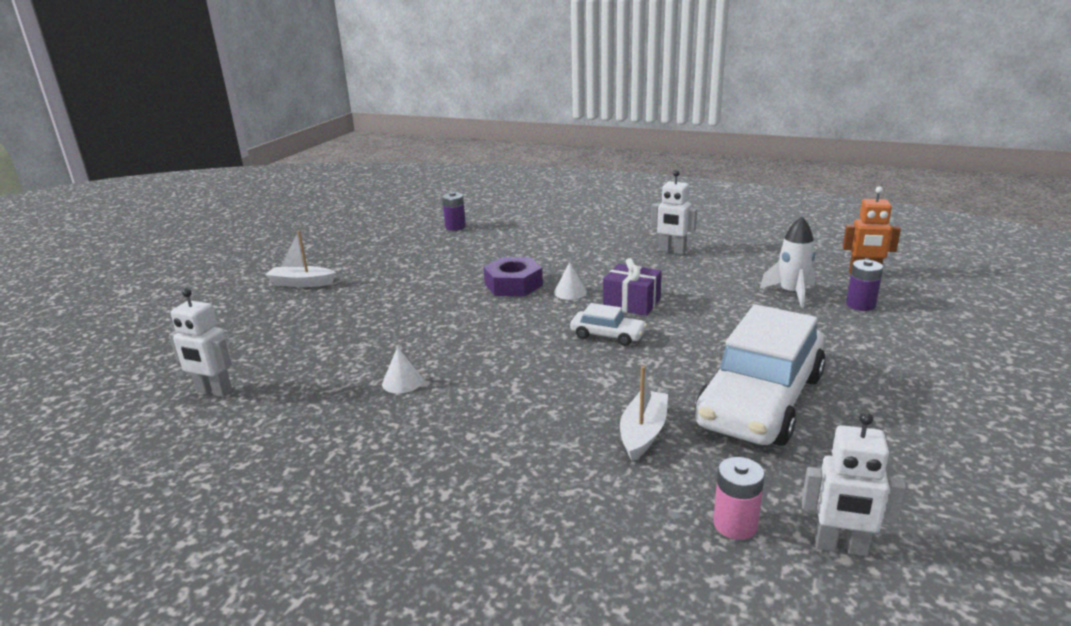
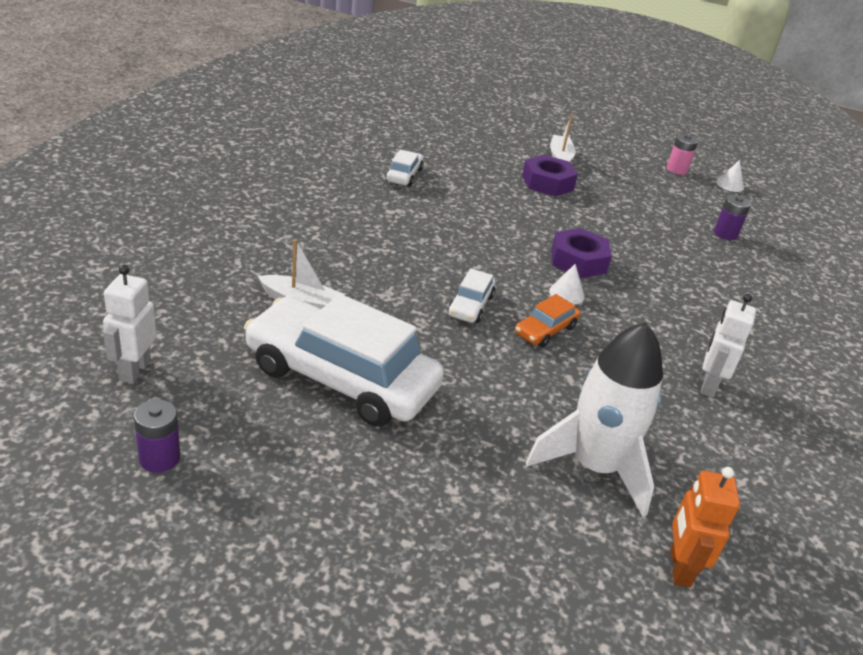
camera: 80 degrees right, 10 degrees up
(214, 391) = (384, 137): white robot -> none
(332, 374) = (404, 175): none -> white car
(359, 292) = (547, 183): none -> purple nut
(402, 382) = (391, 202): white cone -> white cone (730, 185)
(631, 303) = (545, 330): purple gift -> orange car
(735, 524) = (177, 326): pink battery -> pink battery (677, 169)
(791, 293) = (594, 466): white rocket -> white rocket, size x1.64
(860, 305) = (568, 526): purple battery -> purple battery (159, 458)

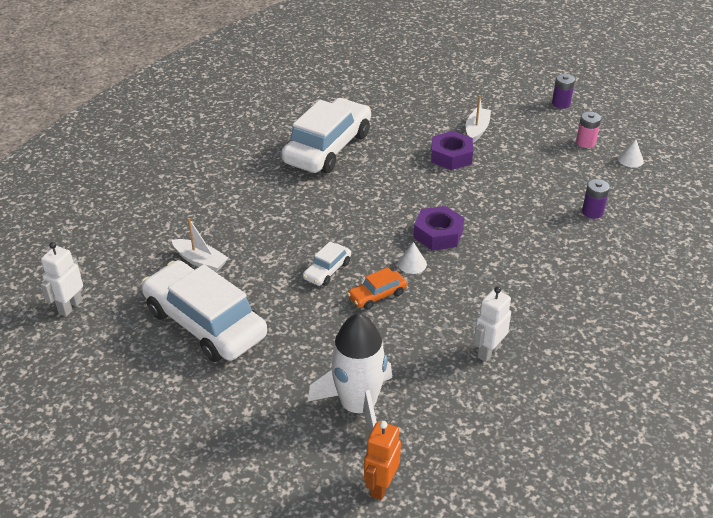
camera: 20 degrees right, 5 degrees up
(159, 458) = (66, 370): purple battery -> purple battery (561, 103)
(404, 175) = (328, 148): white car -> white car, size x2.28

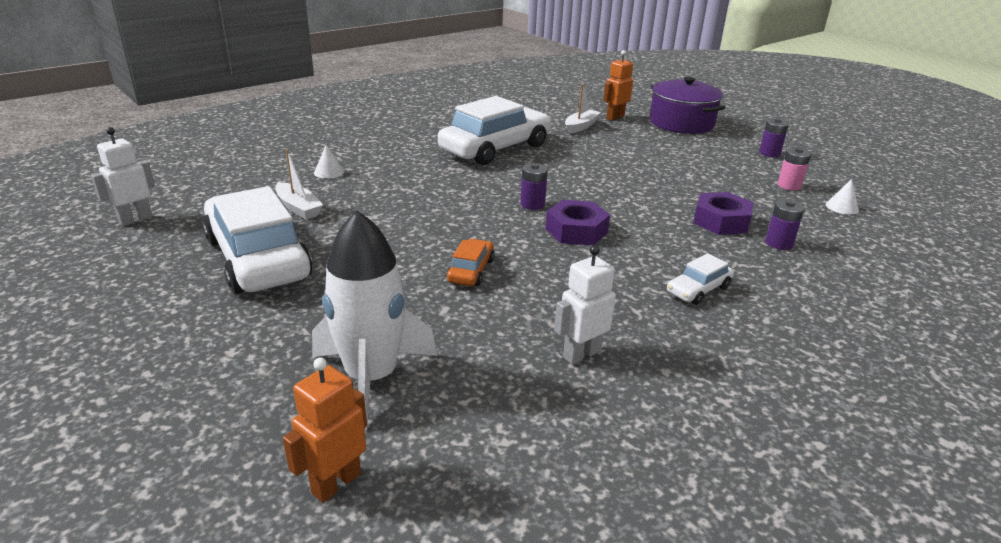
camera: 15 degrees right, 10 degrees down
(327, 270) = (428, 239): white car -> white car (698, 290)
(377, 295) = (471, 270): orange car -> orange car turned 120 degrees clockwise
(391, 212) = (532, 204): none -> purple battery
(412, 264) = (530, 250): white cone -> white cone (329, 172)
(415, 80) = (615, 117): none -> orange robot
(451, 156) = (625, 173): purple nut -> purple nut (721, 221)
(476, 76) = (681, 123): none -> purple pot
(477, 130) = (664, 159): white boat -> white boat (580, 126)

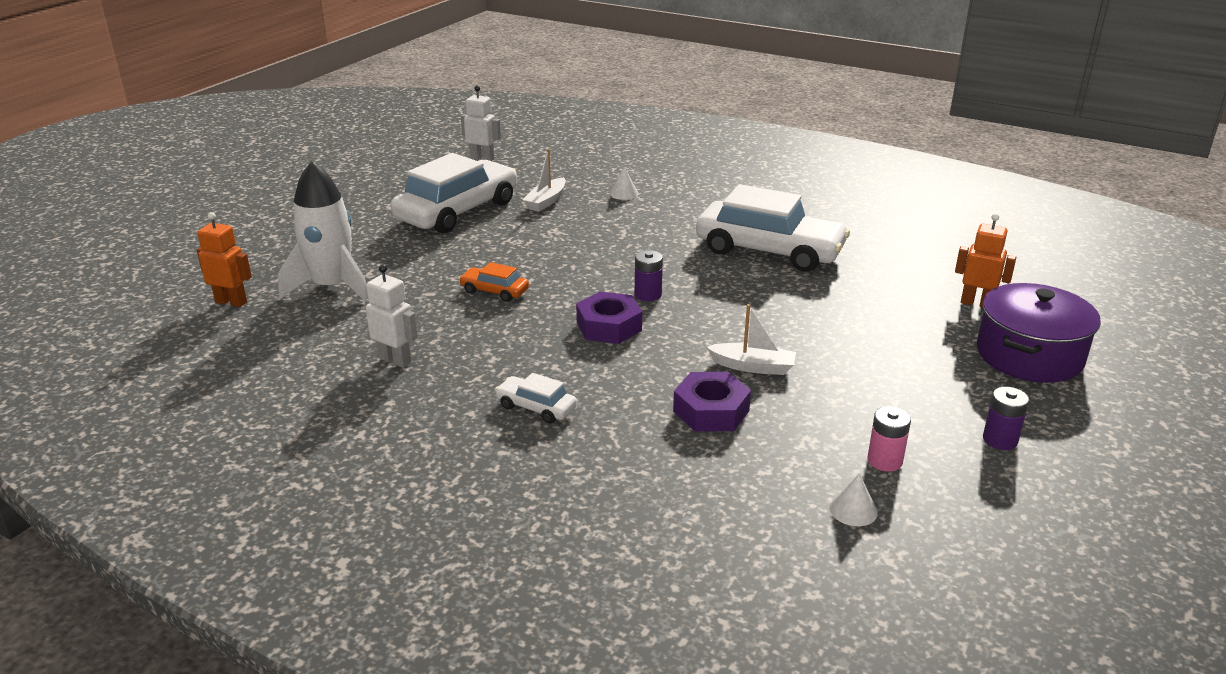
camera: 70 degrees right, 0 degrees up
(471, 270) = (494, 291): orange car -> orange car turned 150 degrees counterclockwise
(580, 126) = (906, 286): white boat -> white boat (753, 366)
(779, 243) = (685, 455): purple battery -> none

